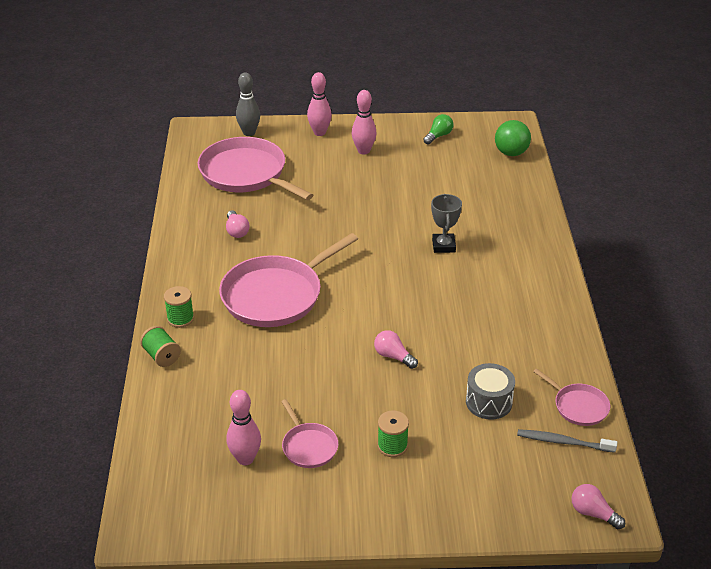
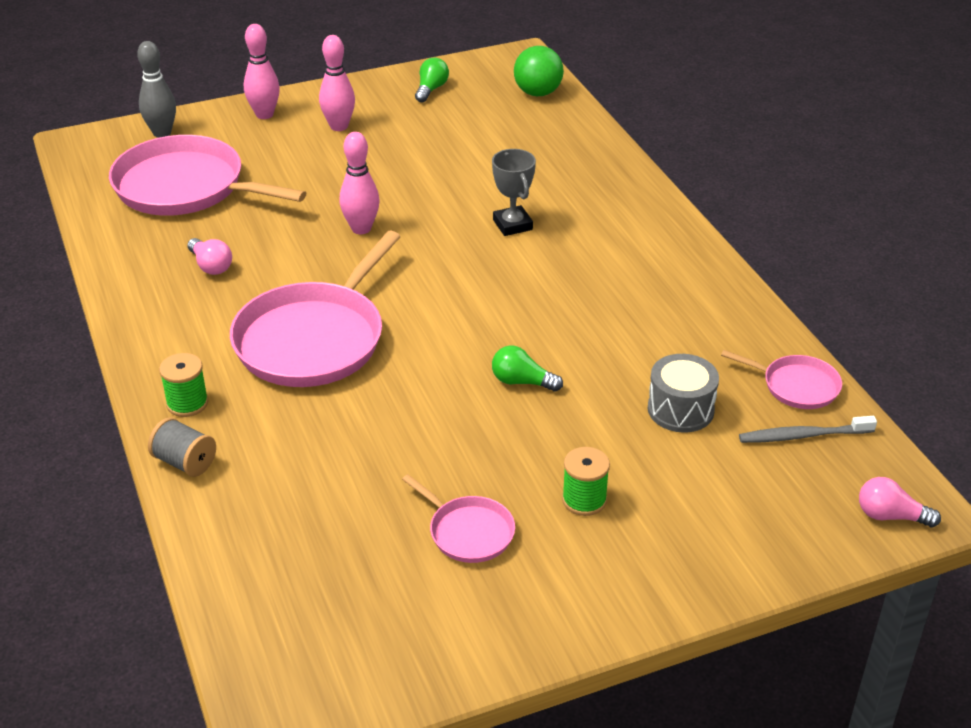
camera: 20 degrees left, 0 degrees up
(161, 356) = (185, 462): green spool -> grey spool
(245, 459) = (386, 573): pink bowling pin -> pink bowling pin (361, 229)
(393, 356) = (522, 382): pink light bulb -> green light bulb

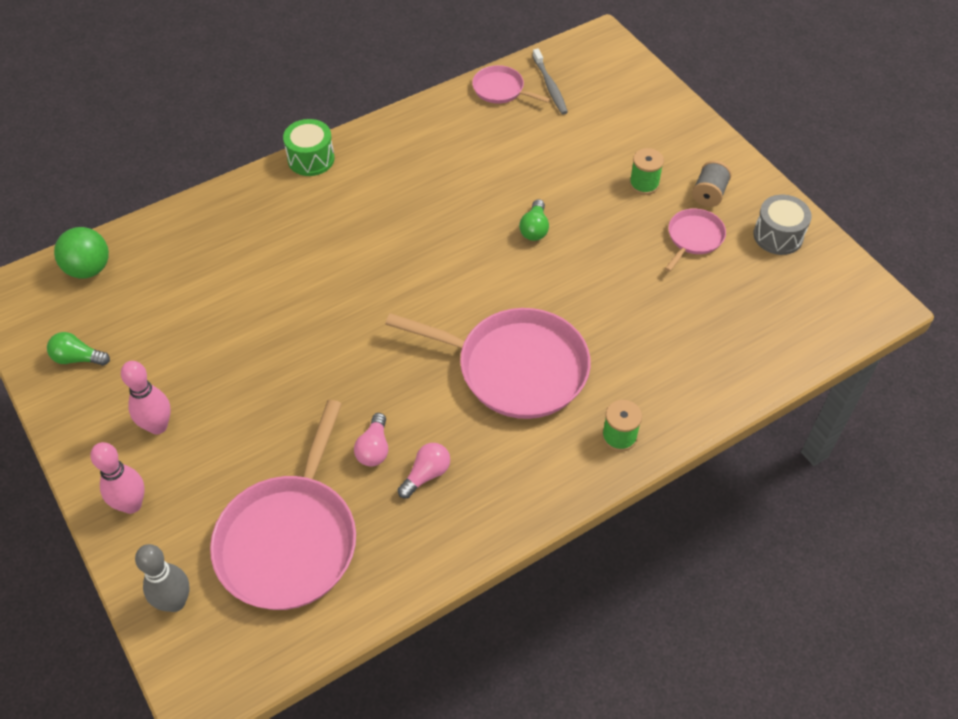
camera: 100 degrees left, 15 degrees up
(185, 462) = (685, 418): grey spool -> grey spool (709, 194)
(361, 229) = (347, 368): pink bowling pin -> none
(512, 225) = (327, 259): grey trophy -> none
(673, 222) = (311, 159): none -> green drum
(680, 409) = (541, 143): grey drum -> grey drum (778, 236)
(796, 386) = (501, 89): pink pan -> pink pan turned 75 degrees counterclockwise
(890, 516) = (610, 51): pink light bulb -> pink light bulb (374, 448)

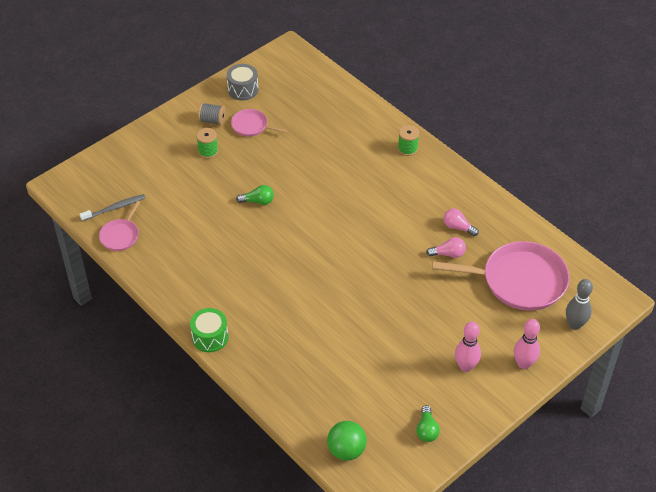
camera: 100 degrees left, 5 degrees down
(515, 368) = (373, 197): pink pan -> none

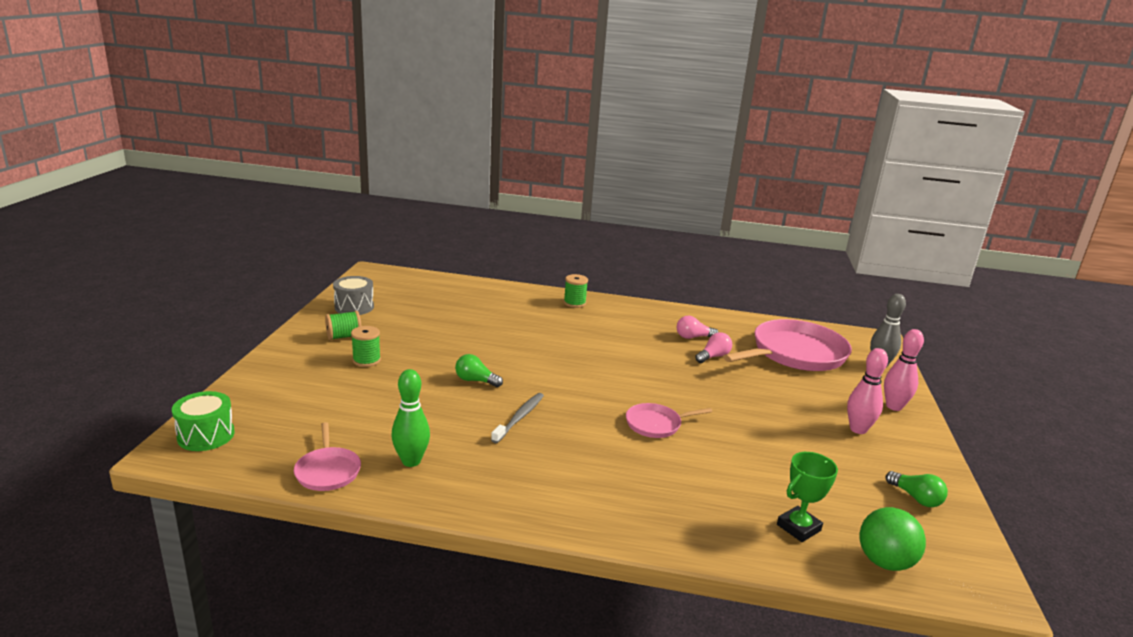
camera: 40 degrees left, 25 degrees down
(115, 208) = (290, 446): grey toothbrush -> grey toothbrush (520, 417)
(166, 250) = (411, 461): none -> green bowling pin
(210, 337) = (576, 525): green drum -> green drum (206, 435)
(212, 120) = (344, 336): grey spool -> green spool
(252, 126) = (396, 328): pink pan -> pink pan (656, 424)
(258, 201) = (476, 381): green light bulb -> green light bulb turned 120 degrees counterclockwise
(326, 405) = (798, 528): none -> green trophy

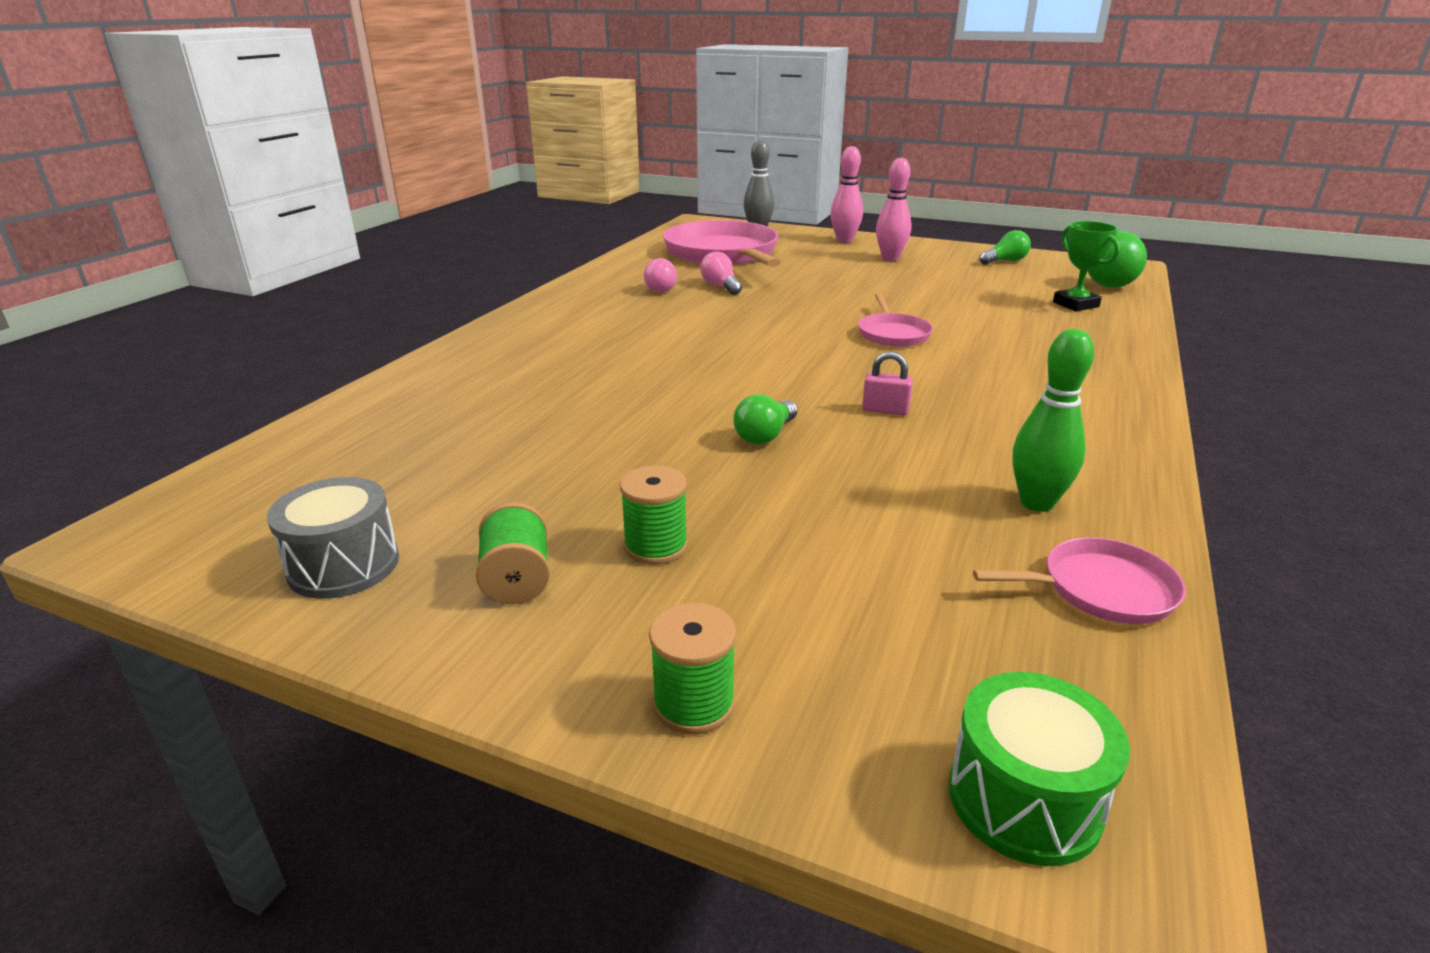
camera: 75 degrees left, 5 degrees up
(520, 417) = (885, 410): grey toothbrush -> pink padlock
(574, 303) = (503, 339): green spool -> green spool (694, 704)

